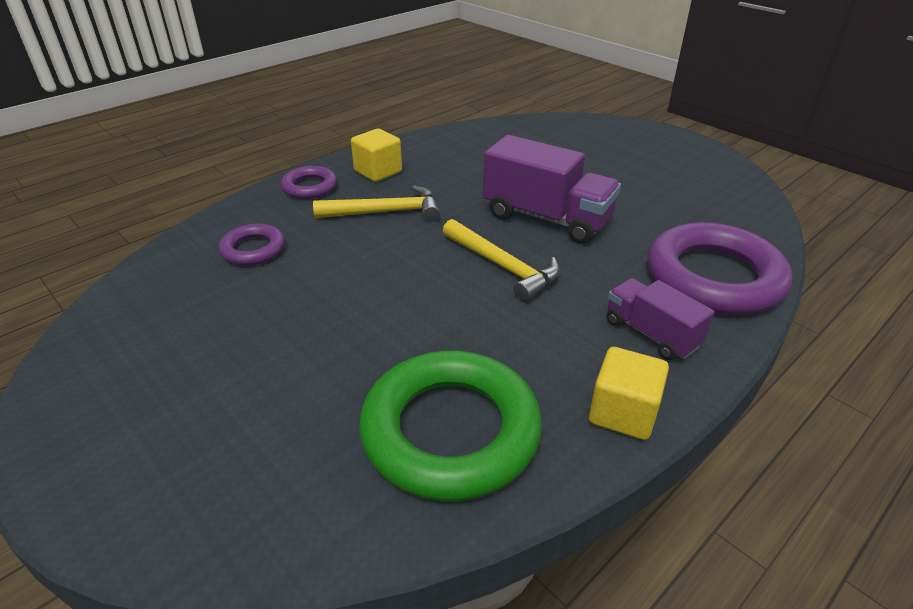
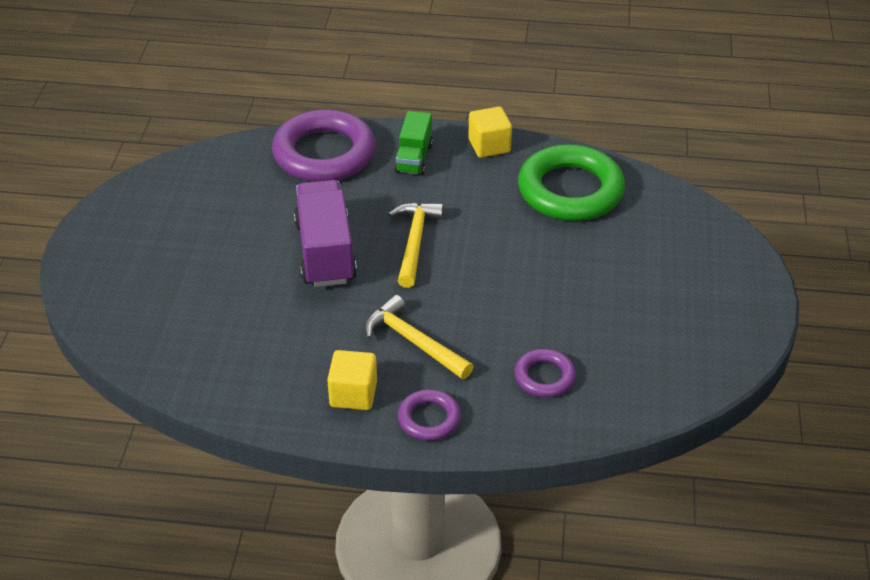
camera: 130 degrees left, 5 degrees up
(651, 334) = (414, 158): purple truck -> green truck

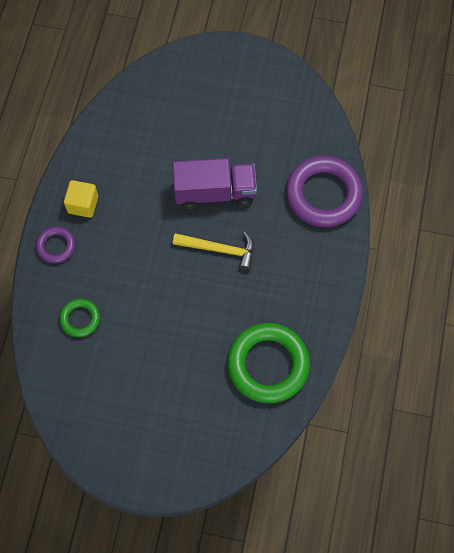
camera: 95 degrees right, 25 degrees up
(413, 341) = (123, 242): yellow hammer -> none
(414, 158) = (314, 256): green truck -> none
(489, 146) = (326, 311): yellow cube -> none
(544, 377) = (80, 319): purple ring -> green ring

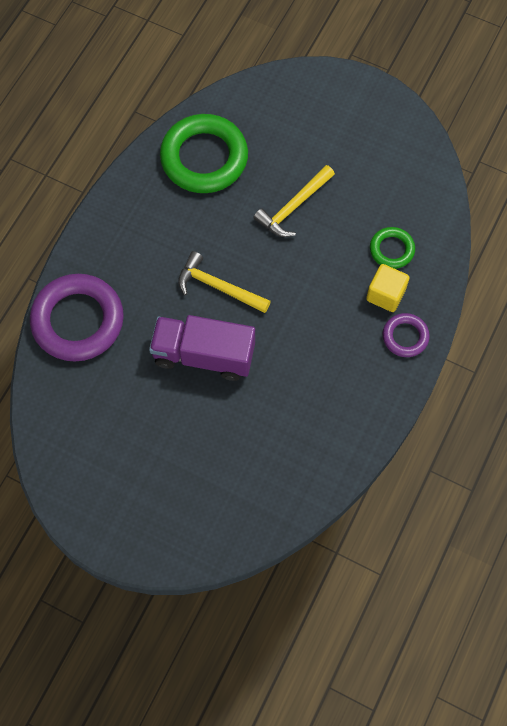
camera: 165 degrees left, 0 degrees up
(83, 204) = (364, 379): yellow cube -> yellow cube (385, 294)
(175, 337) = (293, 207): none -> yellow hammer

